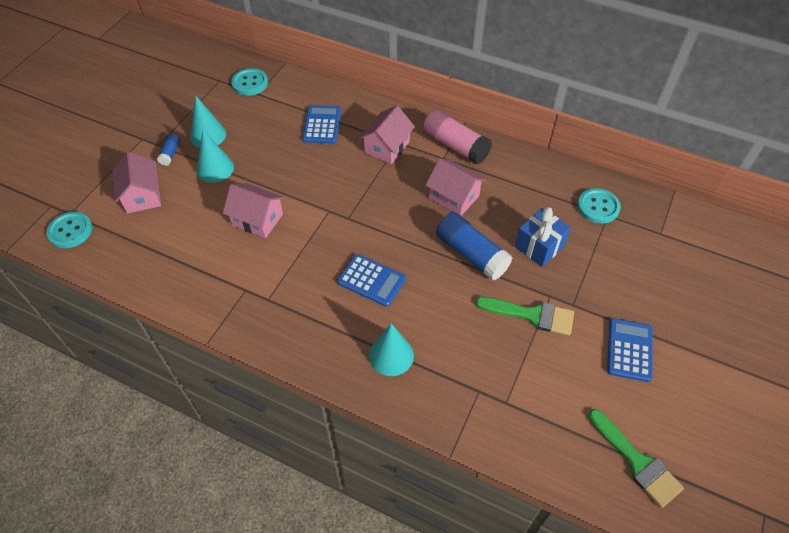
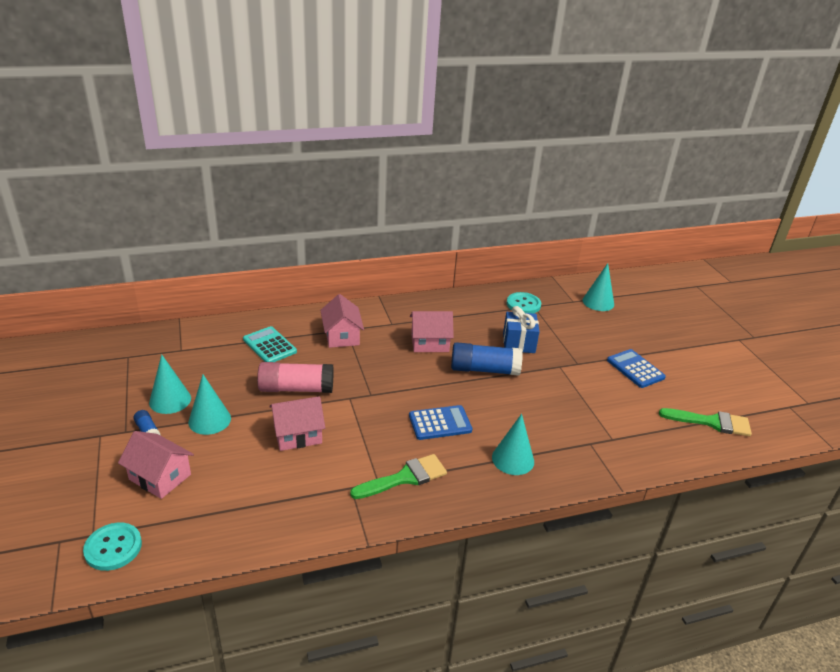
camera: 45 degrees left, 20 degrees down
(250, 83) = (163, 346): turquoise button -> none
(322, 125) = (269, 346): blue calculator -> turquoise calculator
(455, 146) = (390, 313): pink glue stick -> pink glue stick (296, 388)
(532, 315) = (564, 382): green brush -> green brush (405, 477)
(689, 250) = (598, 302): none -> turquoise cone

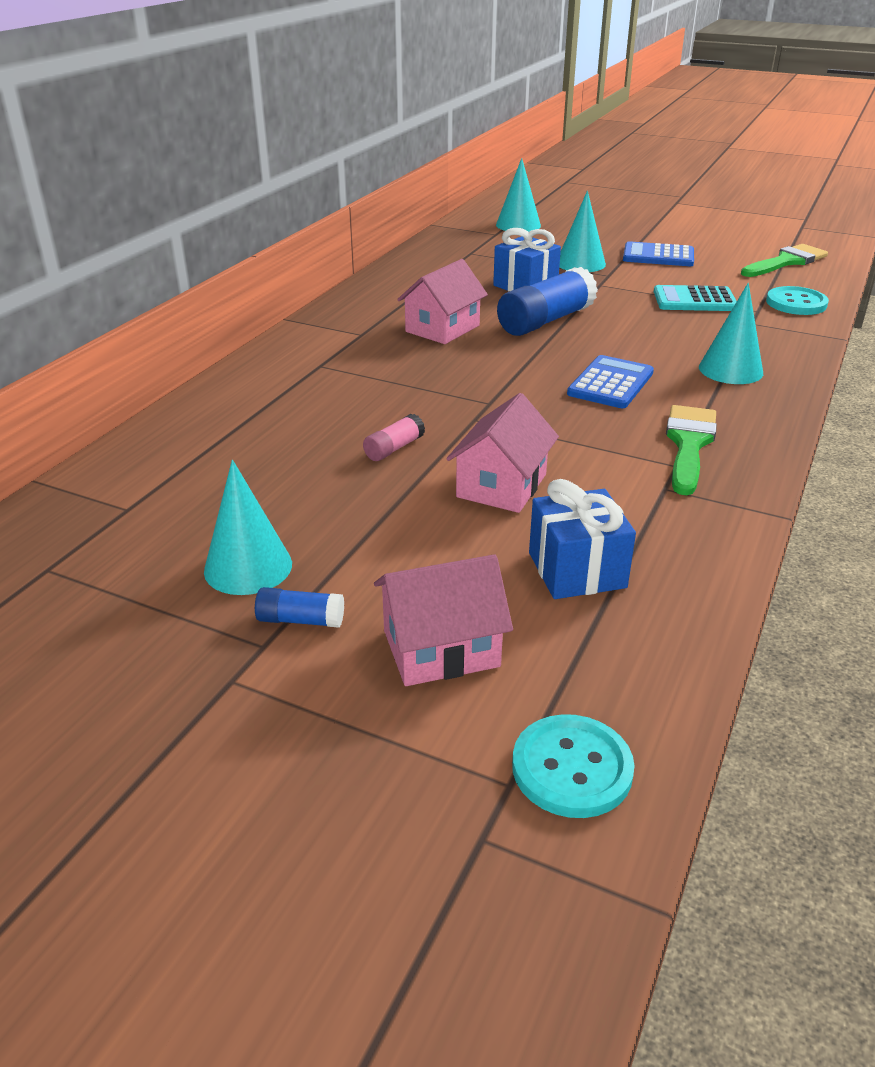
camera: 45 degrees left, 0 degrees up
(209, 420) = (359, 547): turquoise cone -> turquoise cone (580, 263)
(250, 489) = (577, 570): none -> blue gift
(269, 346) = (256, 431): turquoise calculator -> turquoise calculator (694, 300)
(296, 388) = (394, 448): pink glue stick -> pink glue stick, size x0.48
(342, 336) = (329, 373): pink house -> none
(523, 304) = (458, 256): turquoise button -> turquoise button (796, 303)

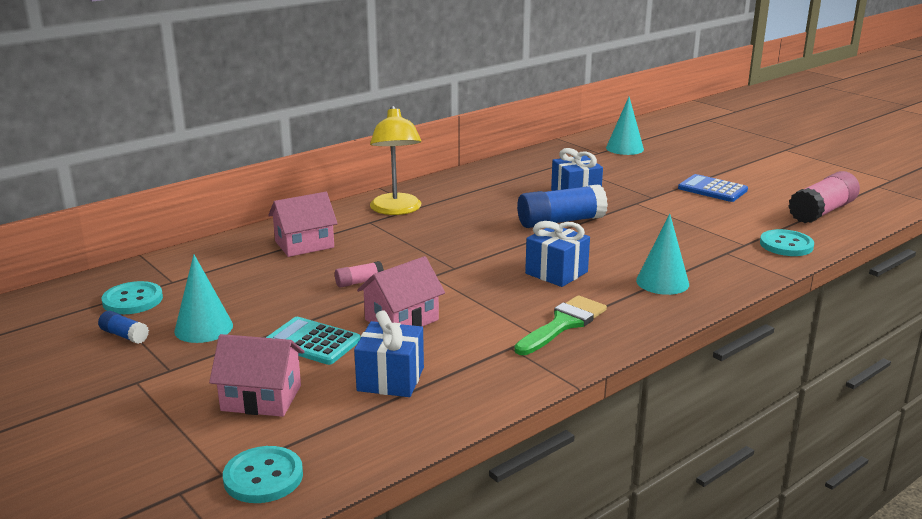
camera: 25 degrees right, 10 degrees down
(93, 552) = (133, 300): none -> turquoise button
(300, 620) = (202, 362): blue glue stick -> blue glue stick (124, 335)
(337, 343) = (396, 210): none -> yellow lamp
(442, 328) = (478, 213): pink house -> pink house (304, 244)
(580, 263) = (639, 185): turquoise cone -> none
(610, 383) = (556, 273): blue calculator -> blue gift
(694, 300) = (699, 227): turquoise calculator -> turquoise calculator (312, 342)
(786, 262) = (822, 212): green brush -> pink glue stick

